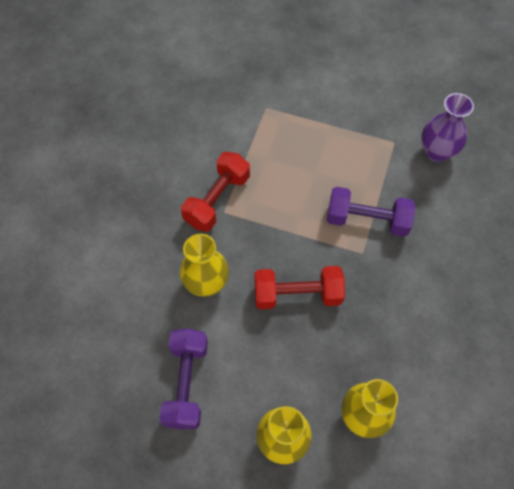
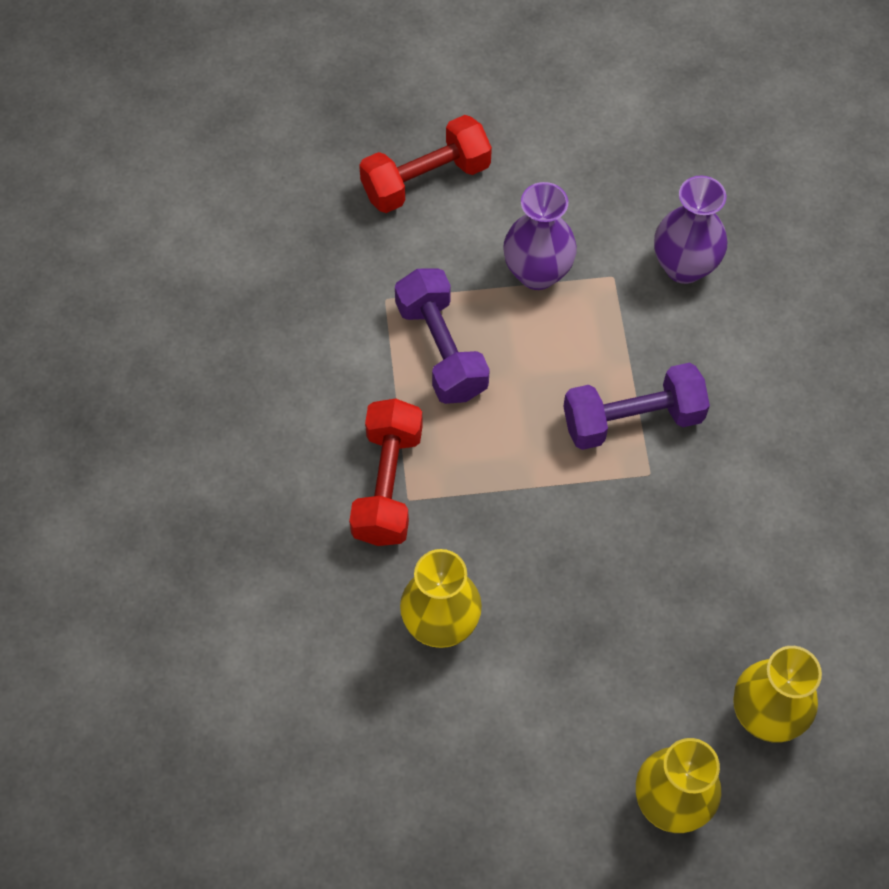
camera: 25 degrees left, 0 degrees up
(186, 383) = (491, 786): purple dumbbell -> purple dumbbell (441, 350)
(297, 294) = (586, 580): red dumbbell -> red dumbbell (426, 180)
(353, 125) = (537, 273): none -> purple vase

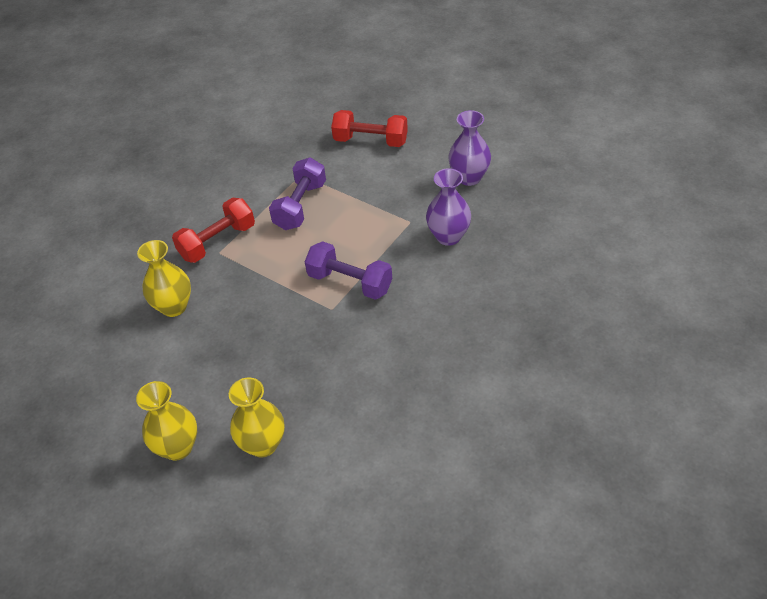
camera: 45 degrees right, 15 degrees down
(537, 273) = (377, 201): purple vase -> purple vase (469, 177)

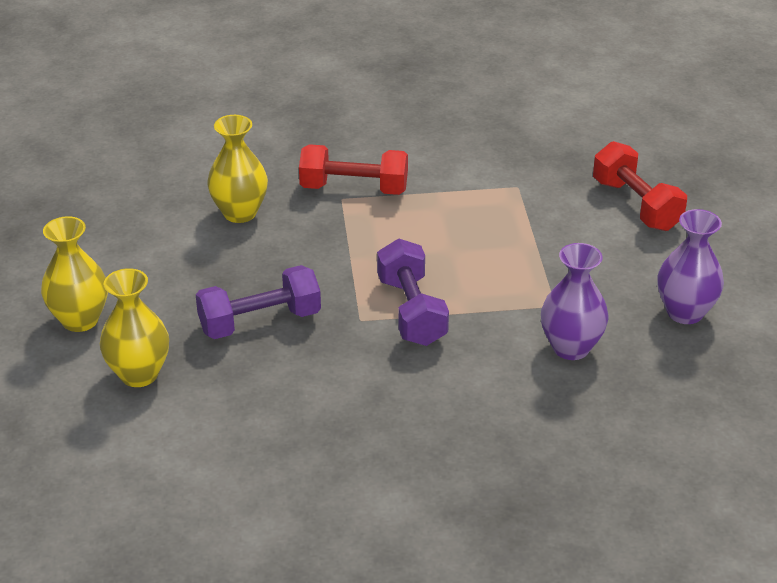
camera: 45 degrees right, 10 degrees down
(300, 206) = (473, 213): purple dumbbell -> purple dumbbell (260, 321)

